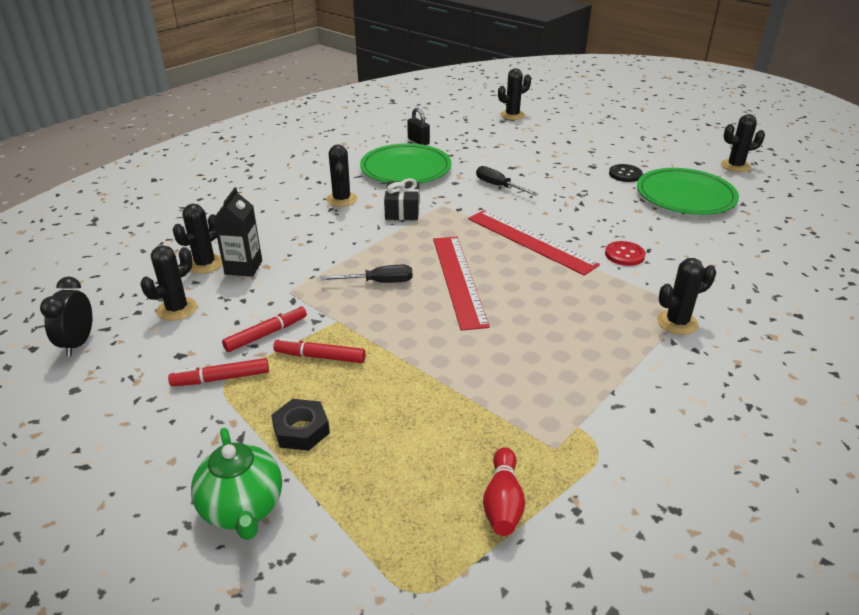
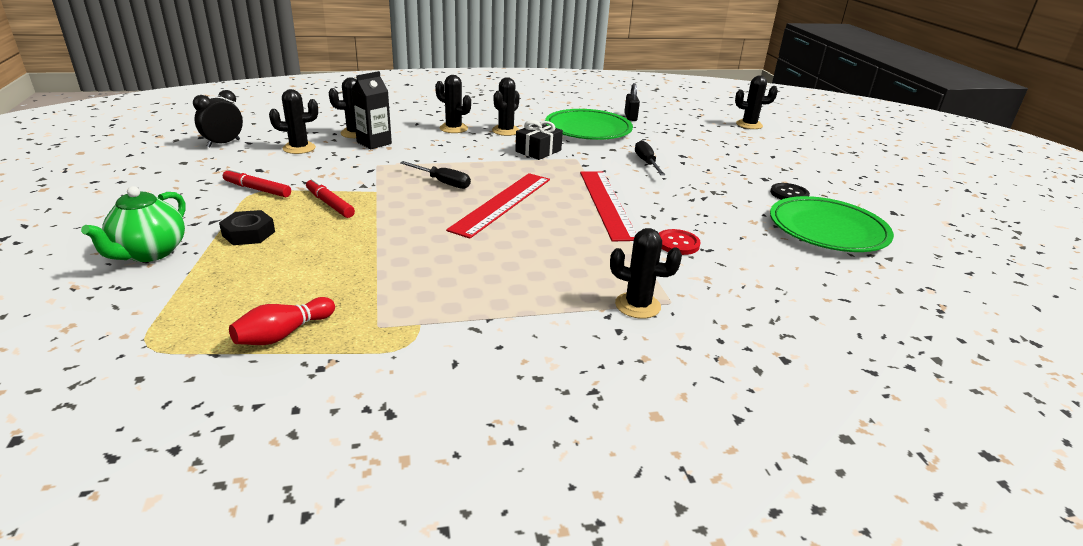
camera: 35 degrees right, 5 degrees down
(266, 334) = (322, 180): red marker -> none
(735, 166) = (938, 229): black cactus -> black cactus (453, 128)

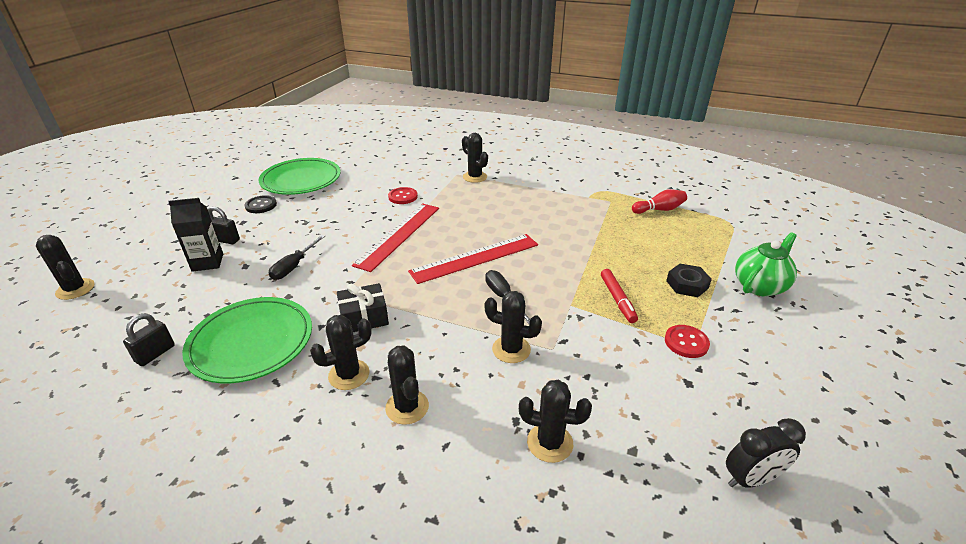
camera: 145 degrees left, 5 degrees up
(257, 189) = (686, 342): red marker -> red button
(299, 148) = (638, 422): black cactus -> black cactus (511, 349)
(374, 143) = (535, 402): black carton -> black carton (207, 262)
(739, 164) = (225, 240): none -> black padlock

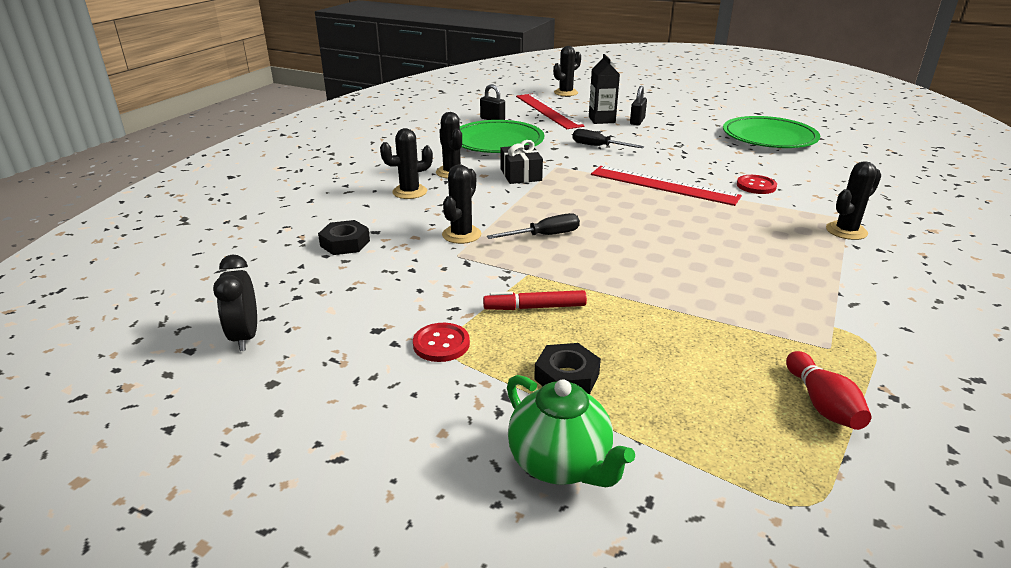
camera: 95 degrees right, 5 degrees down
(261, 205) = (704, 127): black button -> none
(475, 258) = (622, 224): red ruler -> red ruler (548, 111)
(550, 443) = (345, 243): black cactus -> black nut

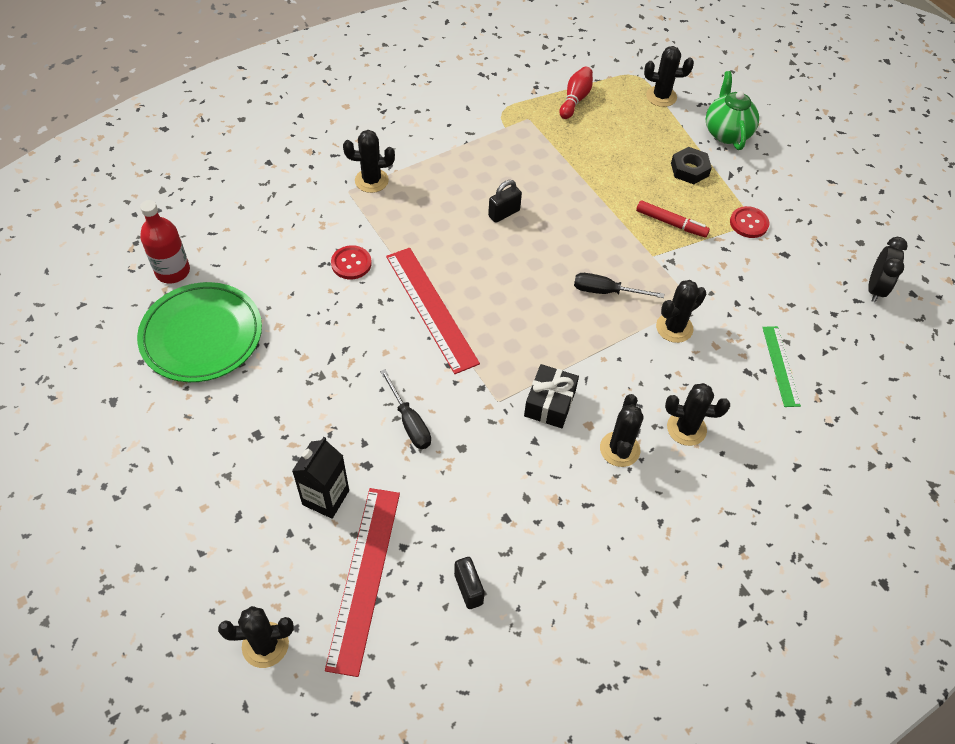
camera: 150 degrees left, 25 degrees up
(345, 243) = (780, 365): black nut -> green ruler
(497, 142) = (515, 504): green plate -> none
(637, 121) = (288, 465): black padlock -> black padlock (504, 213)
(722, 480) = (661, 96): none -> black cactus
(844, 150) = (172, 271): none -> red bottle

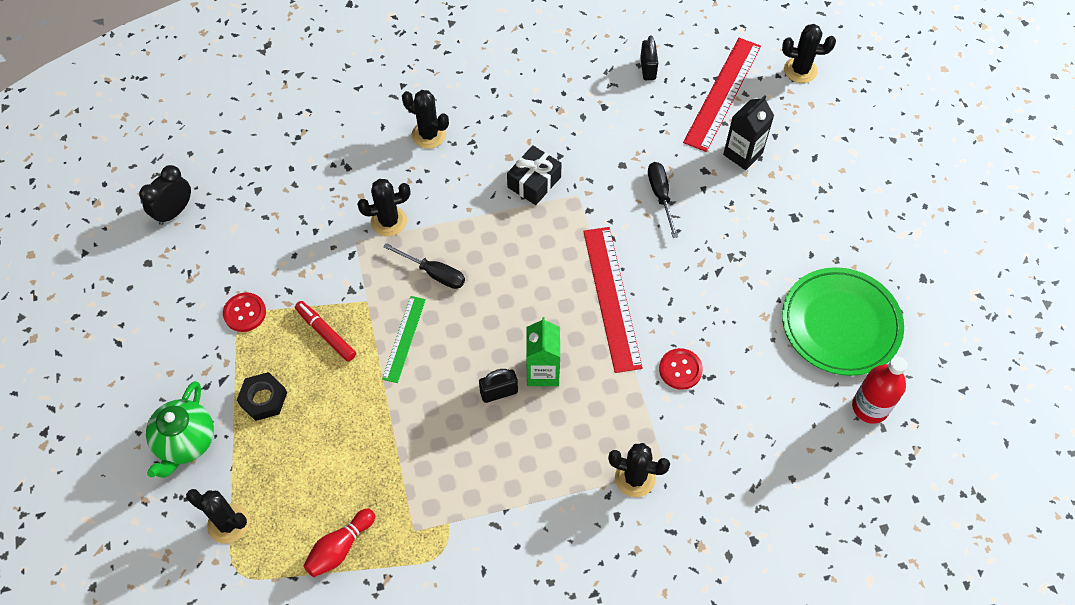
camera: 160 degrees left, 5 degrees up
(473, 236) = (543, 371): none -> green carton
(619, 449) = (492, 132): black cactus -> none
(780, 365) = (315, 164): green ruler -> green ruler (404, 339)

